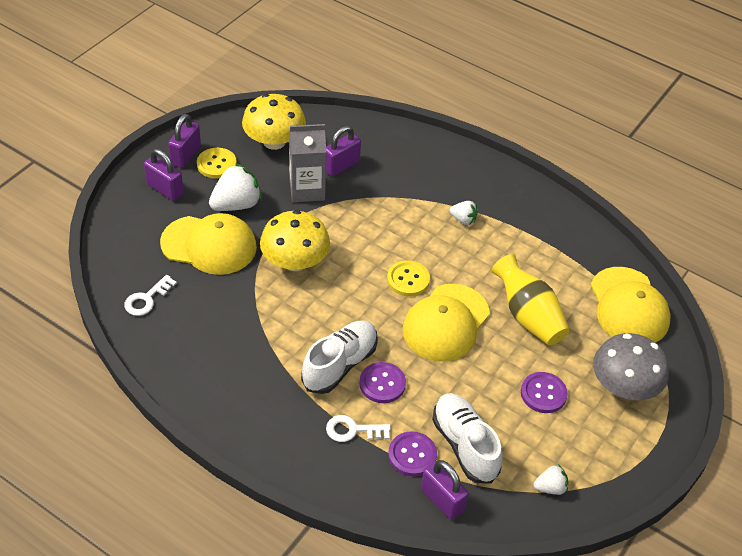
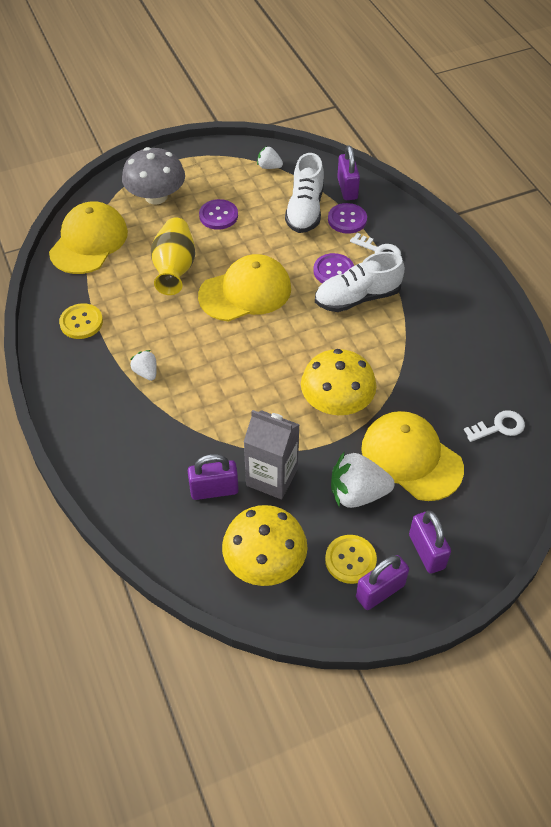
camera: 145 degrees left, 5 degrees up
(408, 279) = (246, 340): yellow button -> yellow button (81, 322)

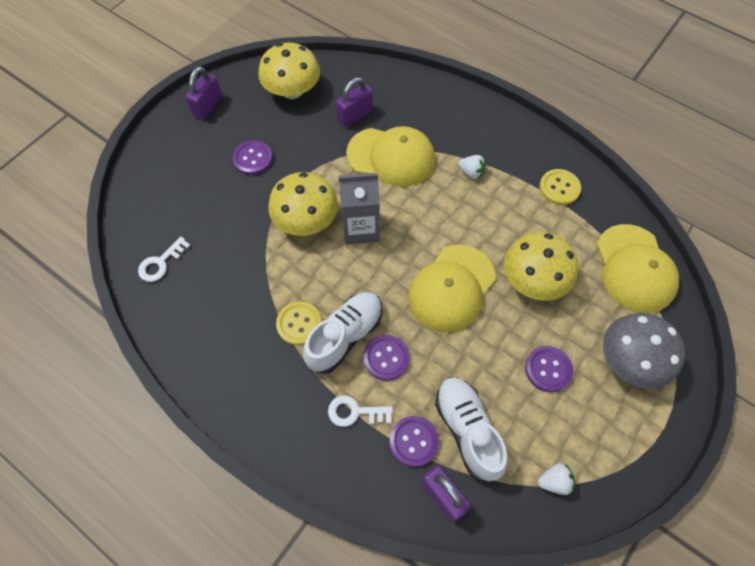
camera: 150 degrees right, 10 degrees up
(174, 269) = (533, 280): yellow vase -> yellow mushroom
(272, 477) = (321, 142): grey carton -> grey carton (360, 228)
(350, 560) = (236, 115): yellow button -> yellow button (299, 324)
(357, 493) = (253, 158): white strawberry -> purple button
(411, 458) = (224, 203): yellow cap -> yellow cap (391, 157)
(426, 551) = (186, 143): purple padlock -> none

